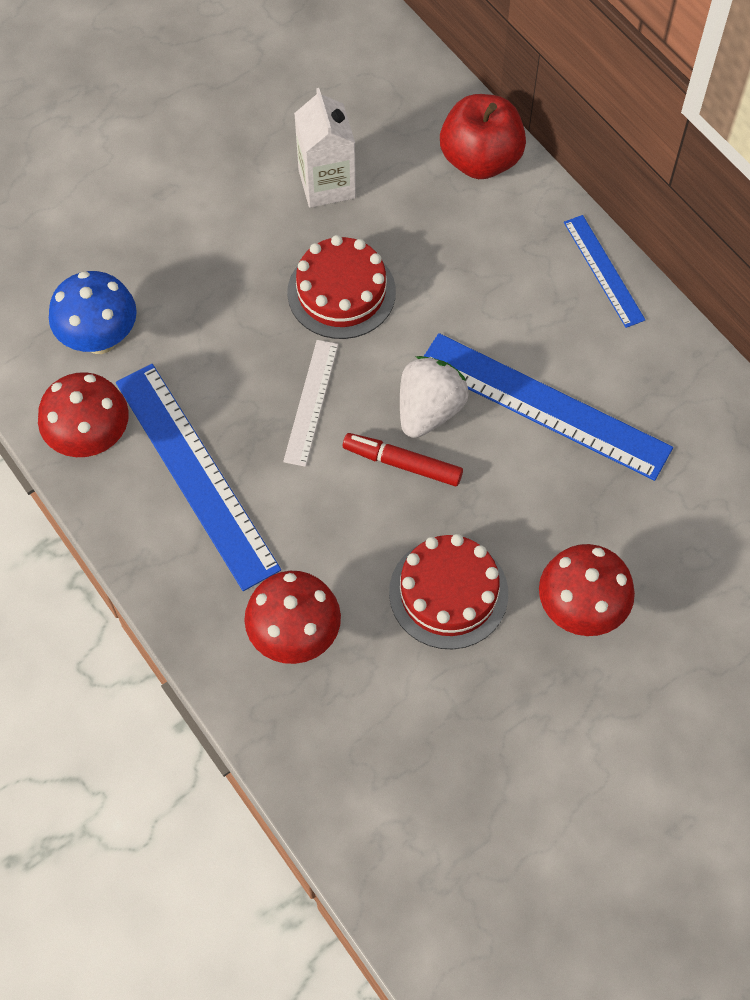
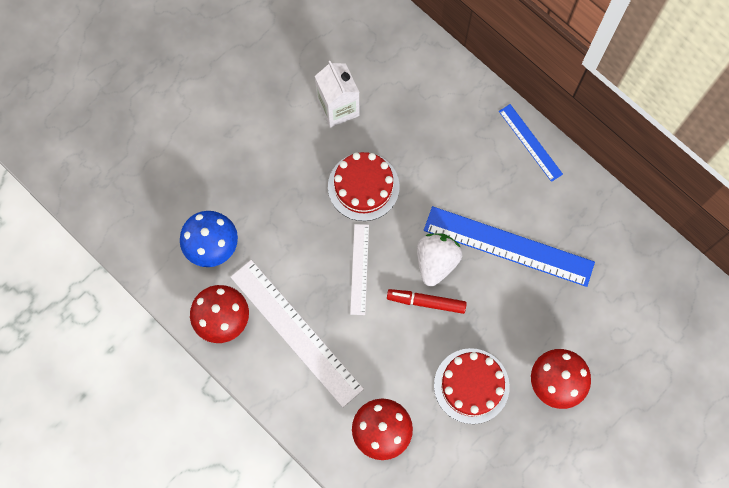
camera: 10 degrees left, 10 degrees up
(196, 474) = (296, 332): blue ruler -> white ruler
(480, 160) = (436, 73): red apple -> none

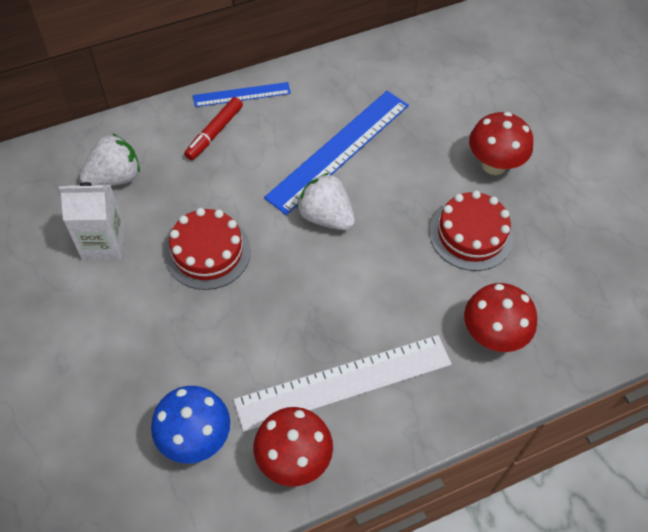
camera: 70 degrees left, 15 degrees down
(359, 269) = (299, 290): white ruler -> none
(400, 86) = (115, 177): none -> white strawberry
(426, 302) = (365, 241): red marker -> red marker (214, 133)

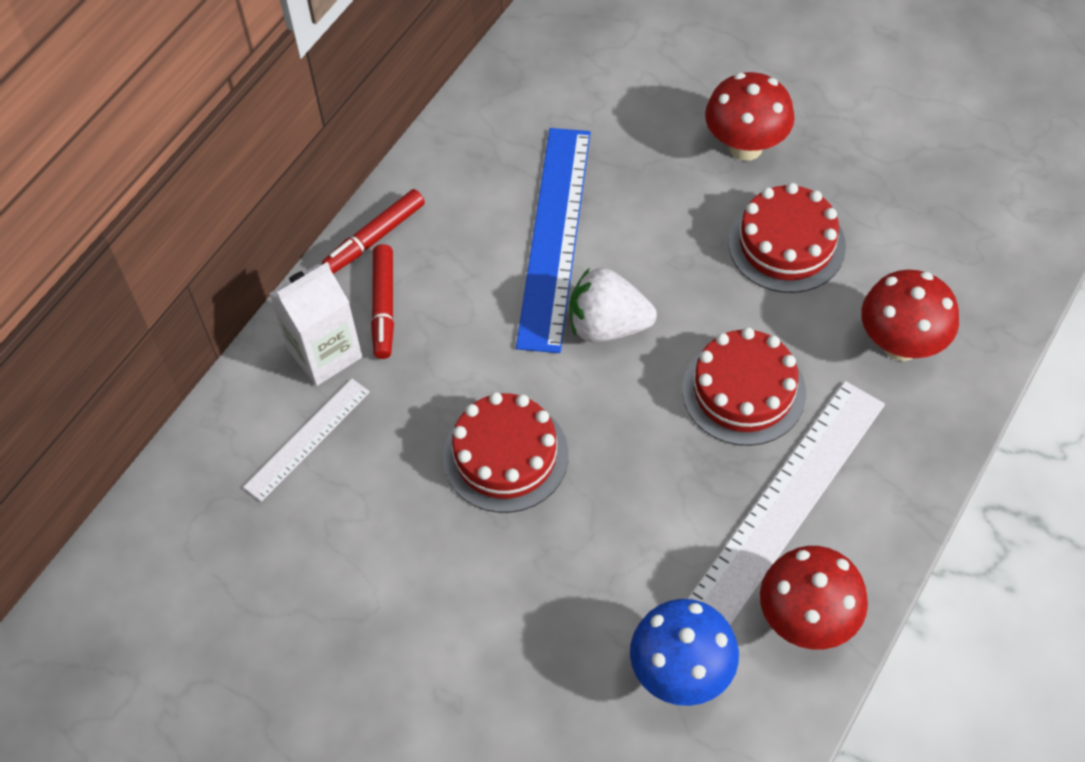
camera: 30 degrees left, 0 degrees up
(103, 243) = (367, 527): white carton -> white carton (324, 353)
(115, 177) = (307, 439): white strawberry -> white ruler
(242, 94) = (375, 238): blue ruler -> red marker
(372, 302) = (744, 391): none -> red cake

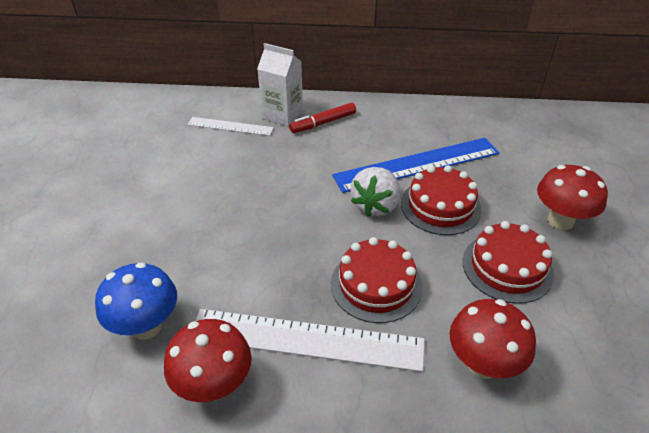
camera: 60 degrees right, 15 degrees down
(375, 238) = (361, 107): red marker -> none
(505, 455) = (261, 195): red cake -> red cake (440, 206)
(607, 326) = (375, 205): white strawberry -> white strawberry turned 135 degrees counterclockwise

